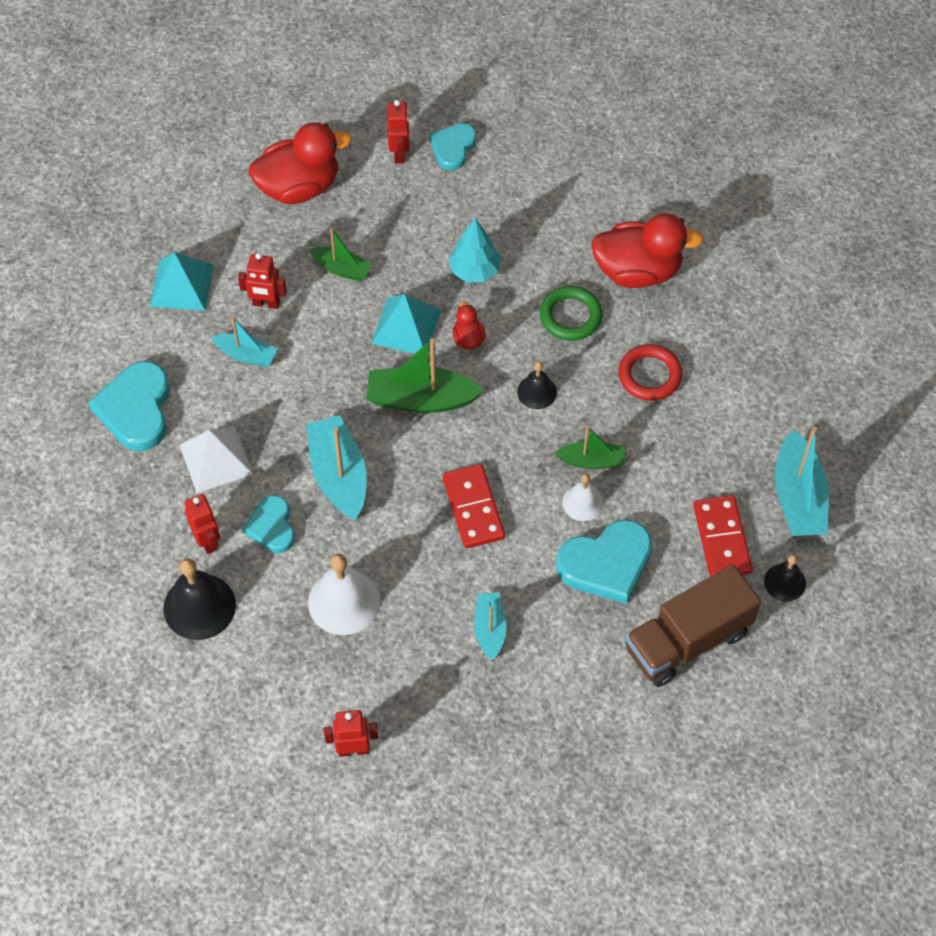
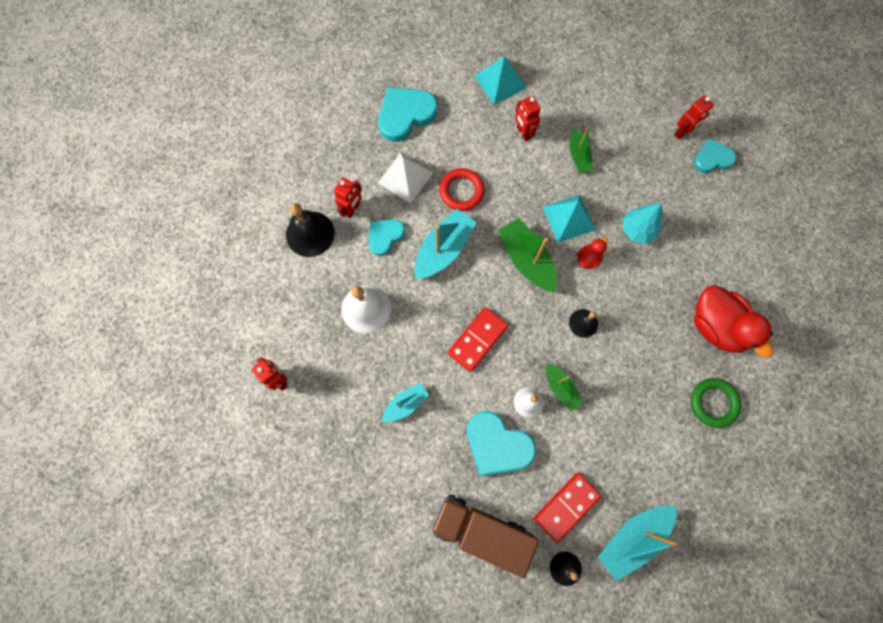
camera: 55 degrees right, 15 degrees up
(246, 355) = (482, 146): turquoise boat -> none
(299, 187) = (614, 95): red duck -> none
(570, 316) = (651, 307): green ring -> green ring (713, 403)
(649, 375) = (648, 383): red ring -> red ring (461, 191)

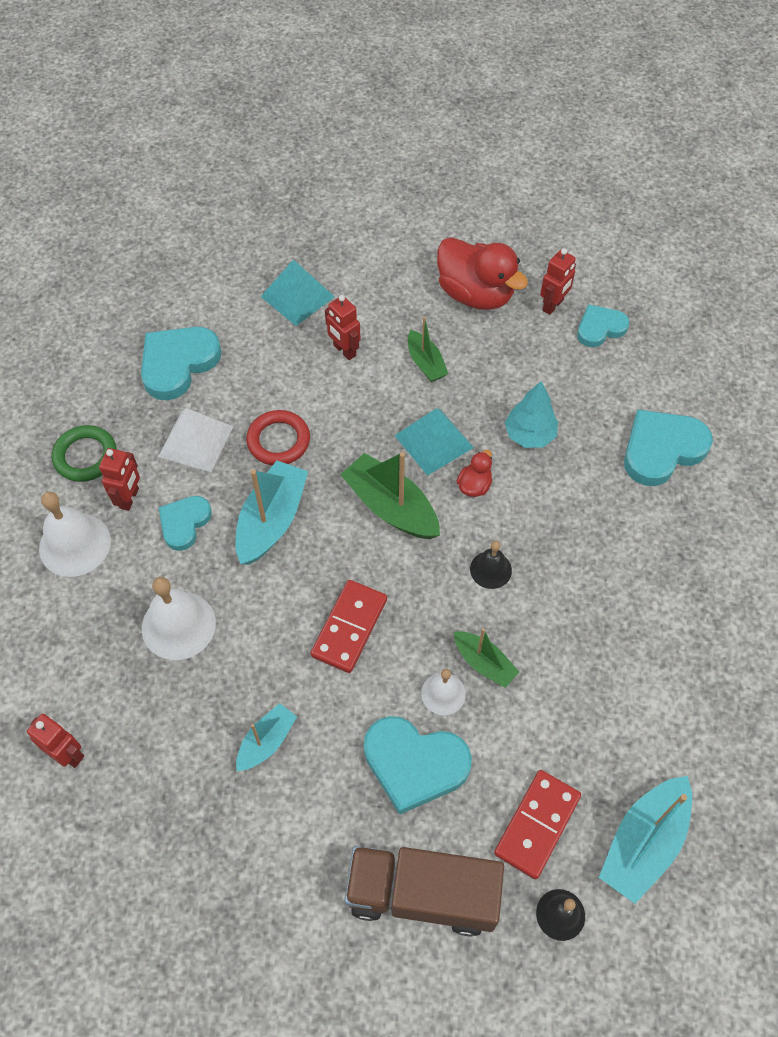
camera: 15 degrees left, 15 degrees down
(310, 234) = (75, 544): black bell -> white bell
(713, 403) = (697, 629): green ring -> green ring (85, 456)
(717, 326) = (670, 530): red duck -> red duck (475, 294)
(729, 264) = (662, 449): none -> turquoise heart

